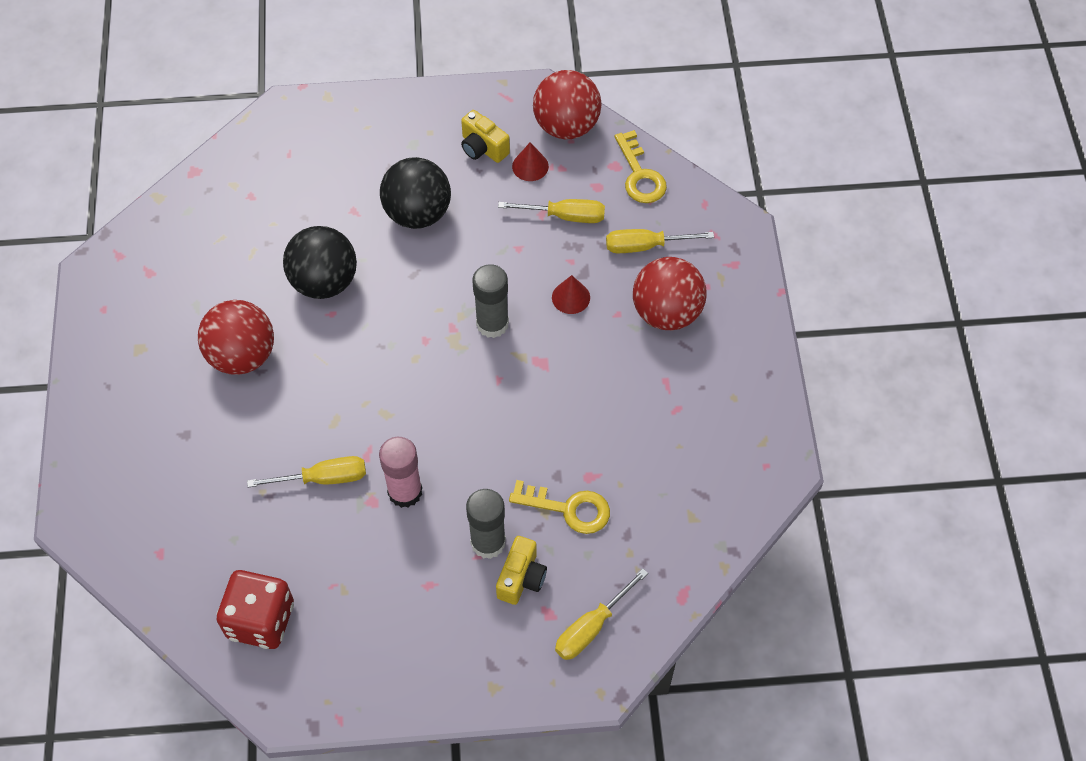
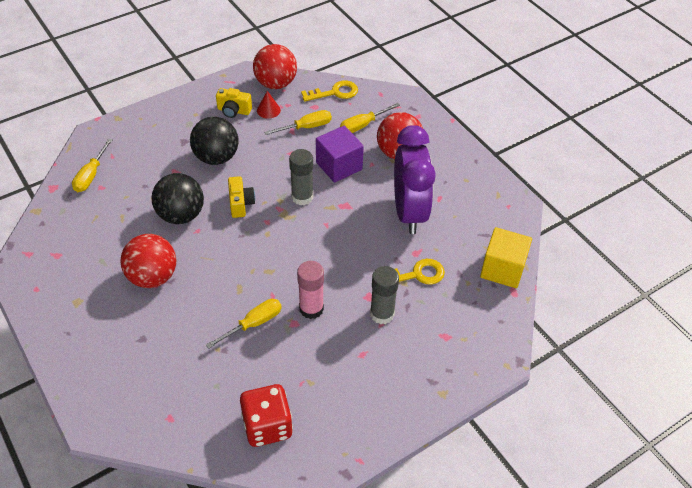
camera: 30 degrees left, 10 degrees down
(521, 578) = (415, 324): yellow camera -> yellow camera (240, 204)
(571, 297) = (339, 166): red cone -> purple cube
(591, 627) = (475, 332): yellow screwdriver -> yellow screwdriver (91, 175)
(620, 412) = (409, 212): none -> purple clock
(640, 175) = (335, 92): yellow key -> yellow key turned 60 degrees counterclockwise
(690, 556) = (502, 269): none -> yellow cube

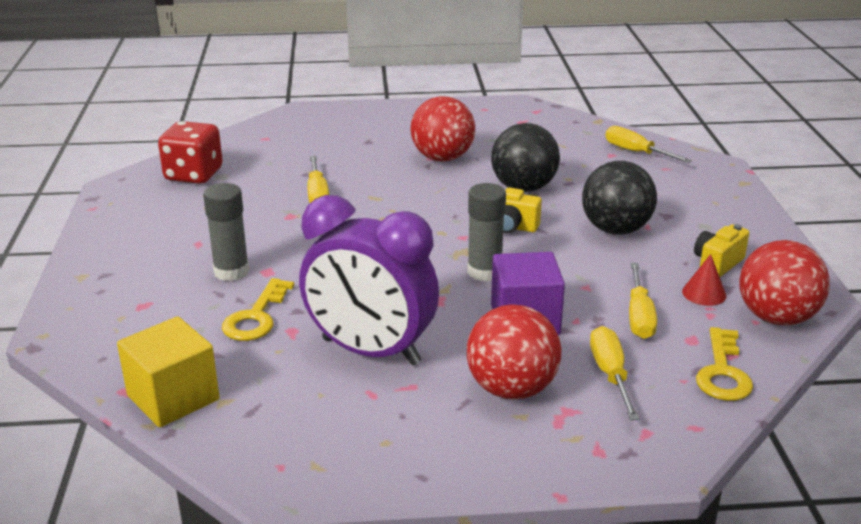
camera: 120 degrees right, 20 degrees down
(311, 308) = (296, 230): pink glue stick -> none

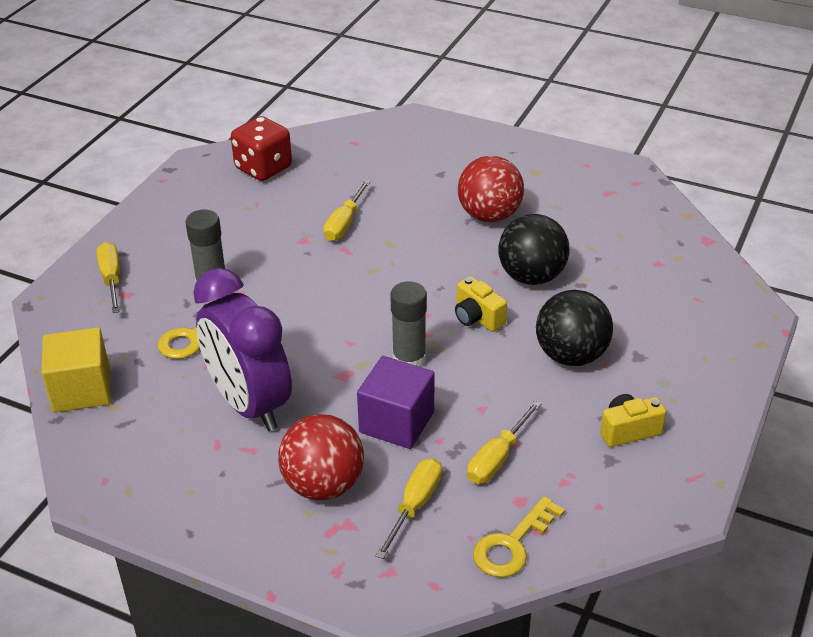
camera: 30 degrees right, 10 degrees up
(636, 152) = (686, 268): yellow screwdriver -> yellow screwdriver (111, 279)
(704, 293) = (581, 457): red cone -> none
(776, 318) = (622, 510): red ball -> none

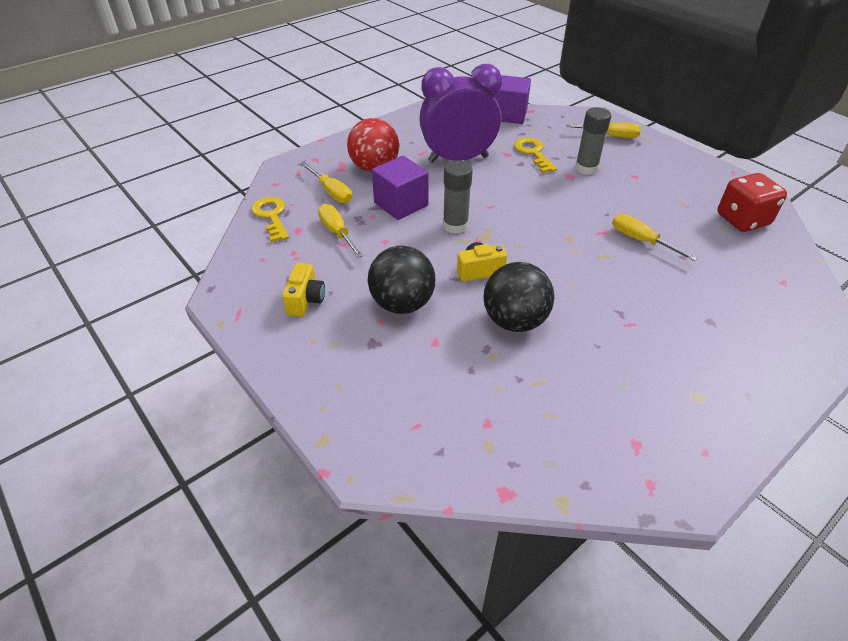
camera: 115 degrees right, 5 degrees up
(82, 390) = (509, 115): yellow cube -> purple cube
(489, 216) = (622, 329): red ball -> none

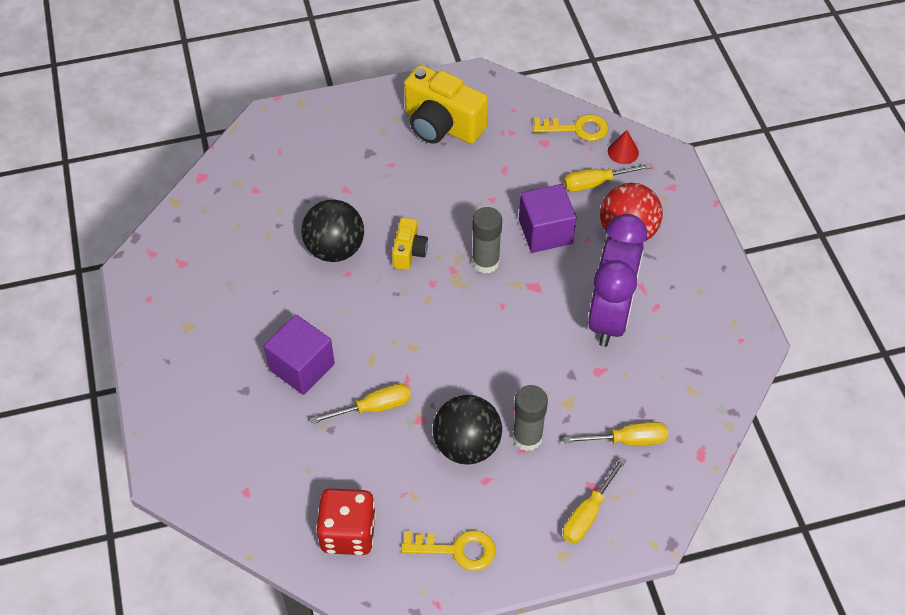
camera: 115 degrees right, 10 degrees up
(288, 187) = (623, 152): none -> red cone
(306, 300) = (442, 125): yellow camera -> yellow camera, size x1.91
(337, 232) = (524, 169): yellow screwdriver -> yellow screwdriver (628, 440)
(402, 304) = (400, 184): black ball -> black ball (467, 445)
(509, 115) = (698, 422): purple cube -> purple cube (302, 367)
(533, 153) = (588, 399): yellow key -> yellow key (457, 550)

